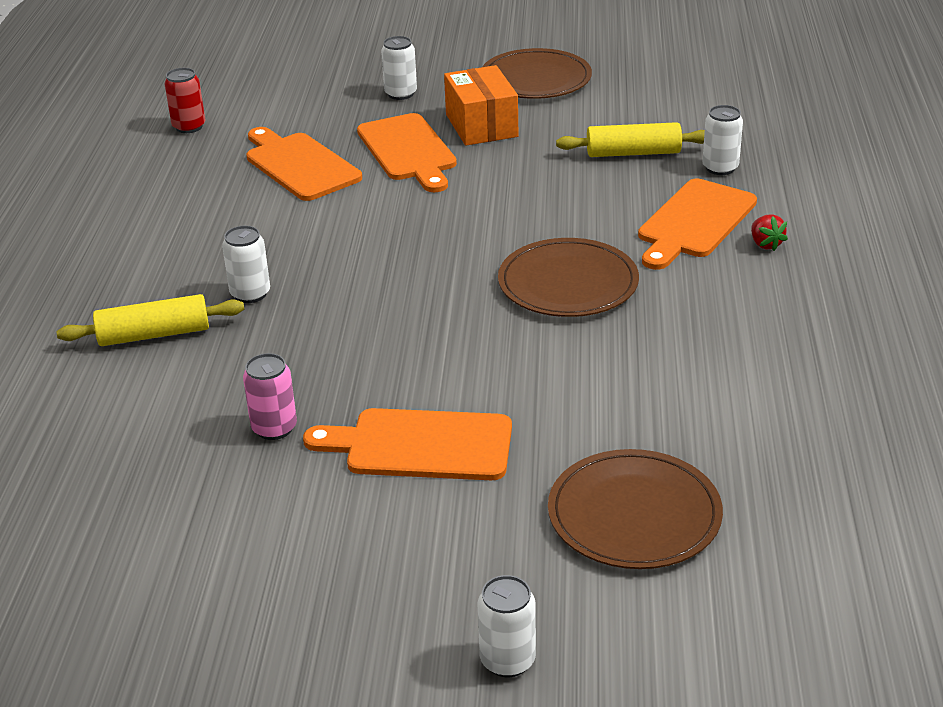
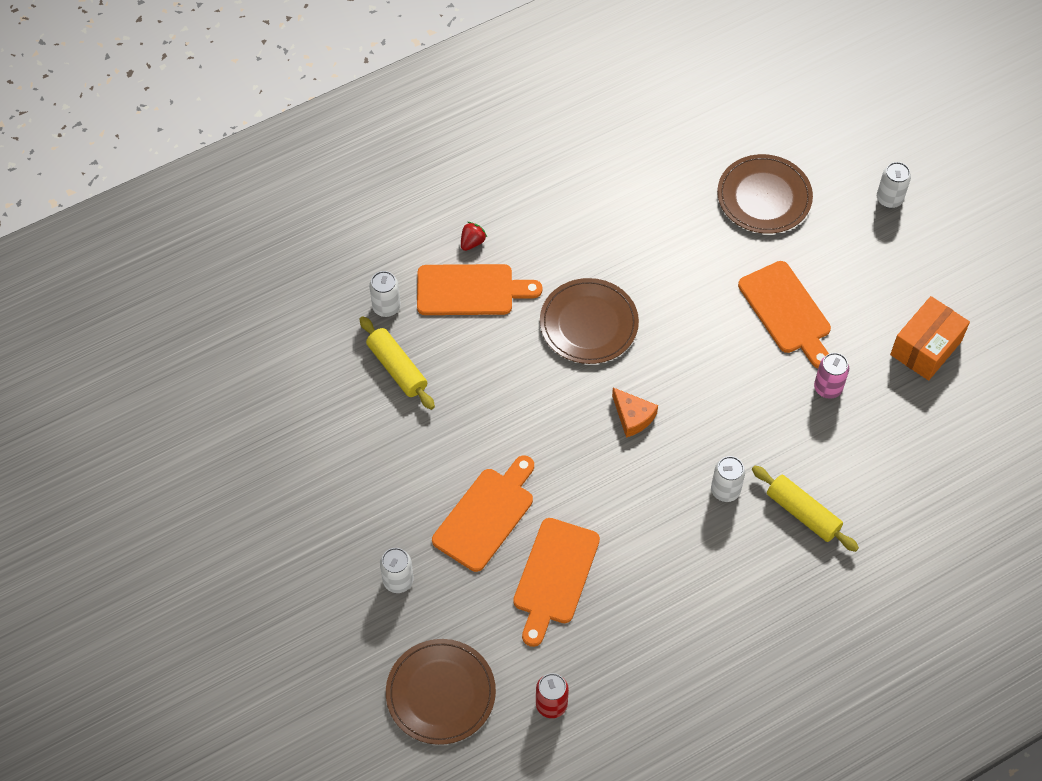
camera: 125 degrees left, 25 degrees up
(412, 268) = (633, 416): none -> orange cheese
(481, 125) = (416, 489): orange box -> orange box (925, 348)
(535, 79) = (313, 496): brown plate -> brown plate (440, 693)

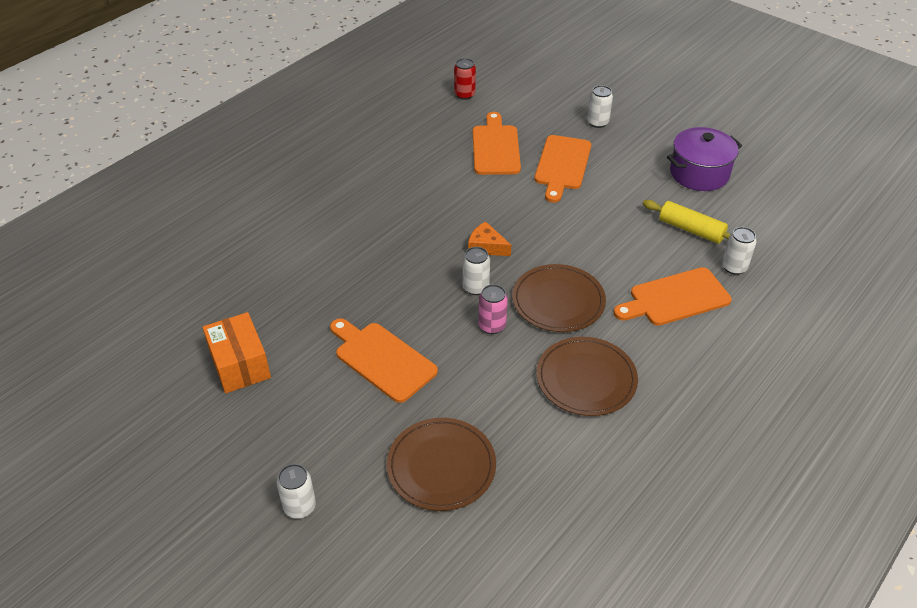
camera: 160 degrees right, 15 degrees down
(330, 447) = (699, 173): none -> purple pot
(440, 693) = (535, 85): brown plate -> brown plate (586, 379)
(472, 242) = (702, 336): red strawberry -> none
(725, 490) = (393, 220): white can -> white can (475, 287)
(802, 513) = (327, 221): yellow rolling pin -> none
(828, 388) = (327, 308): pink can -> pink can (492, 326)
(925, 348) = (240, 364): orange box -> orange box turned 45 degrees counterclockwise

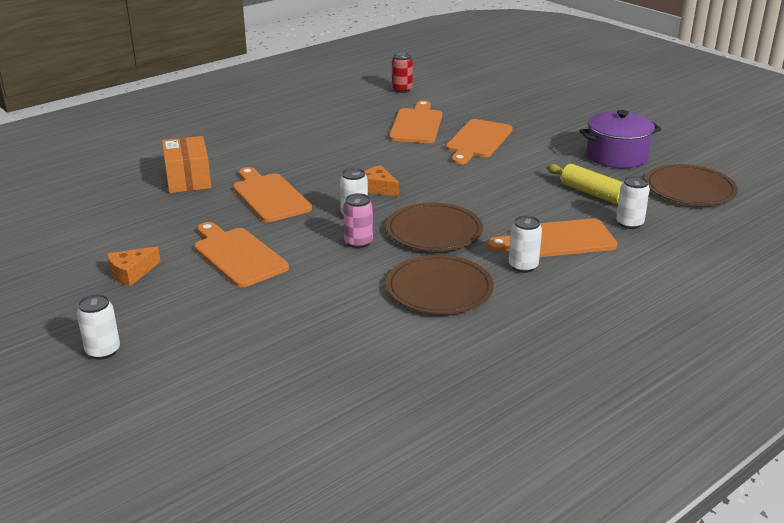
camera: 10 degrees right, 15 degrees down
(240, 364) = (99, 246): orange box -> orange box (188, 179)
(287, 397) = (131, 273): none -> orange cheese
(384, 271) = (269, 196): none -> orange cutting board
(441, 466) = (260, 337): brown plate -> brown plate (689, 189)
(597, 122) = (525, 116): white can -> white can (523, 266)

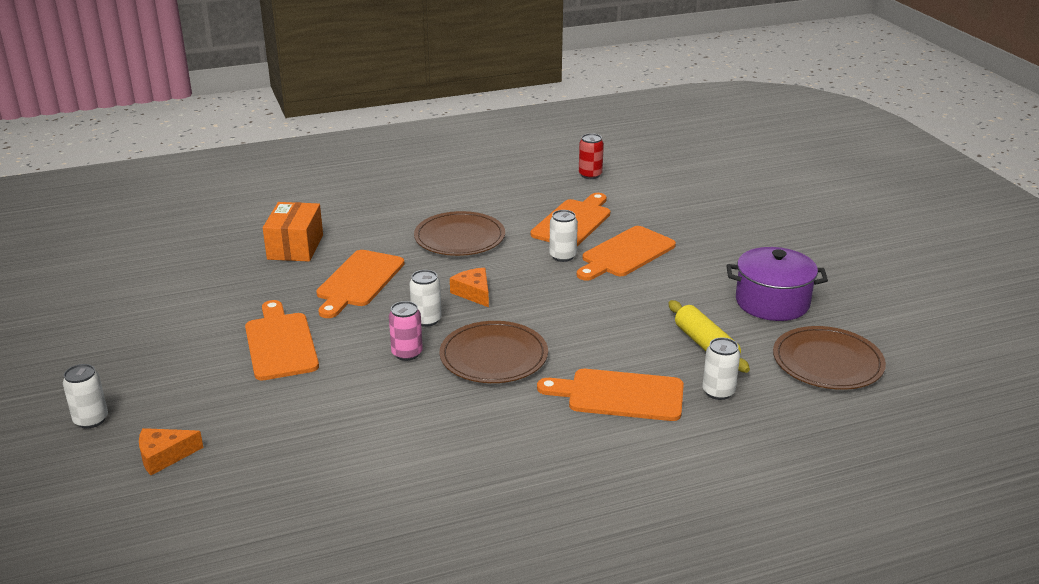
camera: 20 degrees right, 0 degrees up
(131, 273) = (172, 342): orange cheese -> orange cheese (164, 456)
(269, 196) = (358, 281): orange cutting board -> orange cutting board turned 150 degrees counterclockwise
(439, 289) = (448, 426): brown plate -> brown plate (459, 238)
(523, 266) = (556, 419): white can -> white can (562, 256)

